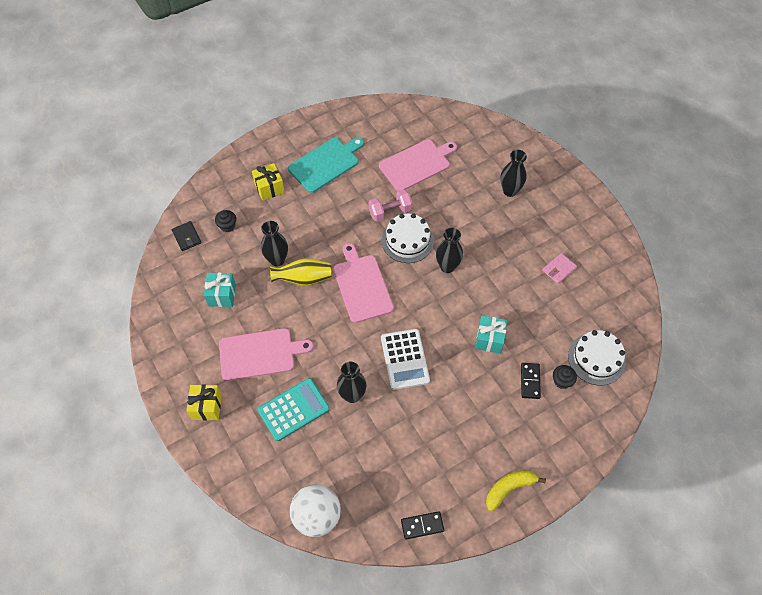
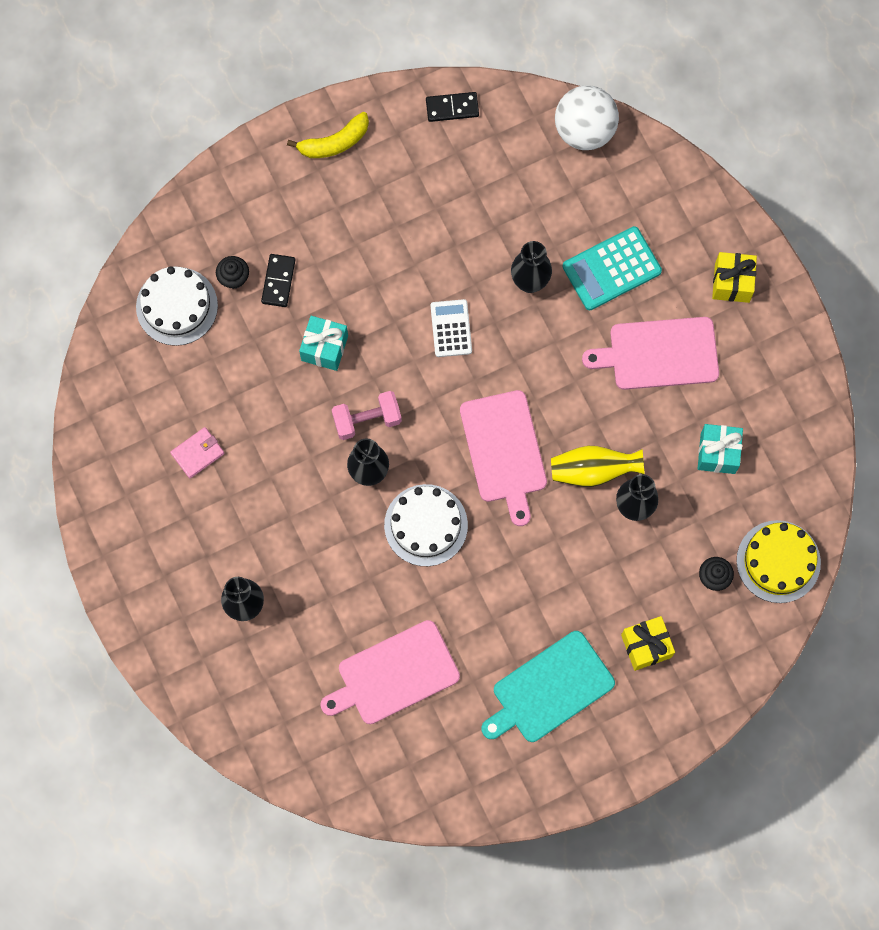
camera: 175 degrees left, 15 degrees up
(186, 237) = (778, 561): black wallet -> yellow cake
(390, 211) = (448, 582): pink dumbbell -> pink dumbbell (367, 420)
(405, 359) = (451, 328): white calculator -> white calculator, size x0.65

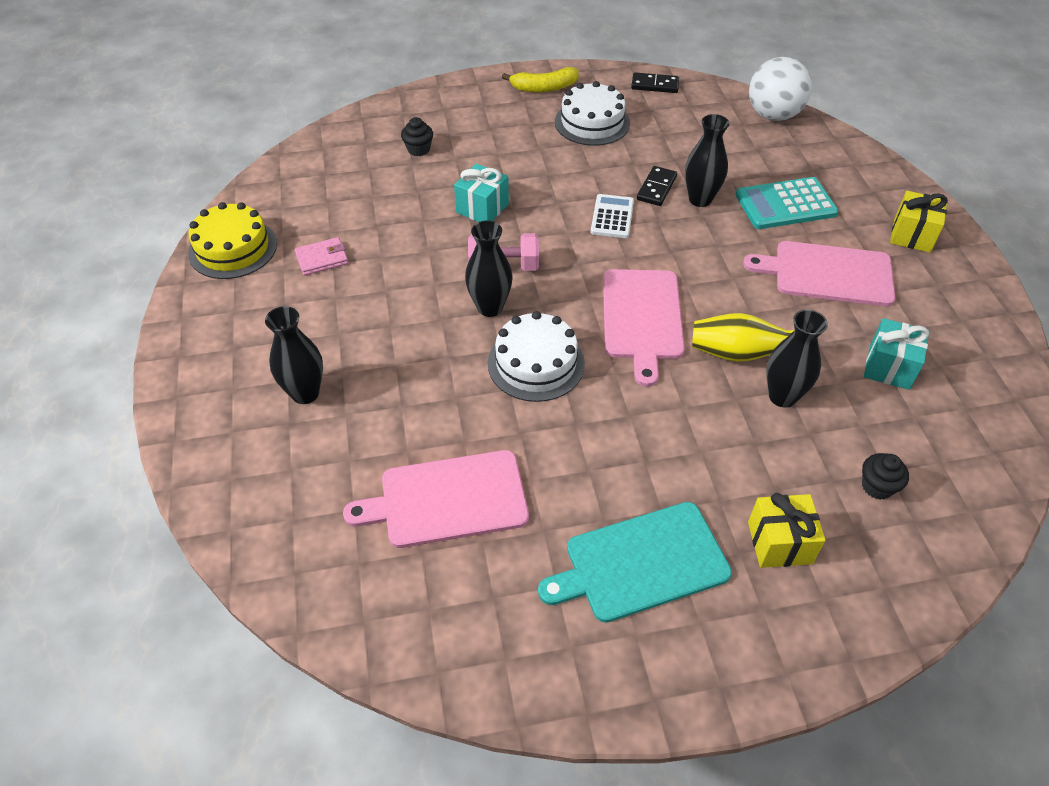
camera: 15 degrees right, 25 degrees down
(177, 306) = (358, 158): white cake -> white cake (592, 122)
(278, 281) = (458, 158): black domino -> black domino (656, 188)
(778, 561) = (964, 488): yellow cake -> yellow cake (233, 248)

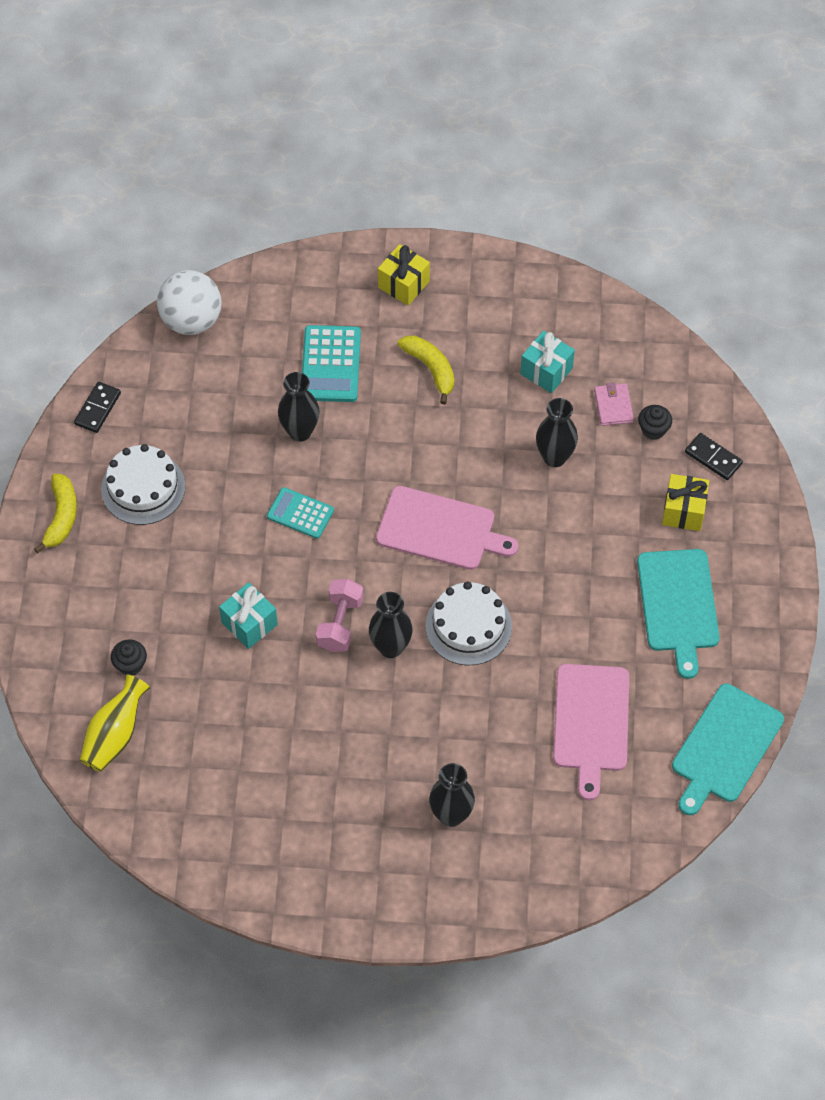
camera: 75 degrees left, 10 degrees up
(233, 248) = (236, 864): yellow cake -> none
(322, 259) = (278, 782): pink wallet -> pink wallet (613, 406)
(449, 661) = (725, 747): none -> turquoise cutting board
(612, 217) = (300, 513): white calculator -> turquoise calculator
(656, 188) = (271, 462): black domino -> black domino (713, 458)
(739, 354) = (502, 470): yellow vase -> yellow vase (115, 735)
(827, 274) = (430, 369): pink cutting board -> yellow banana

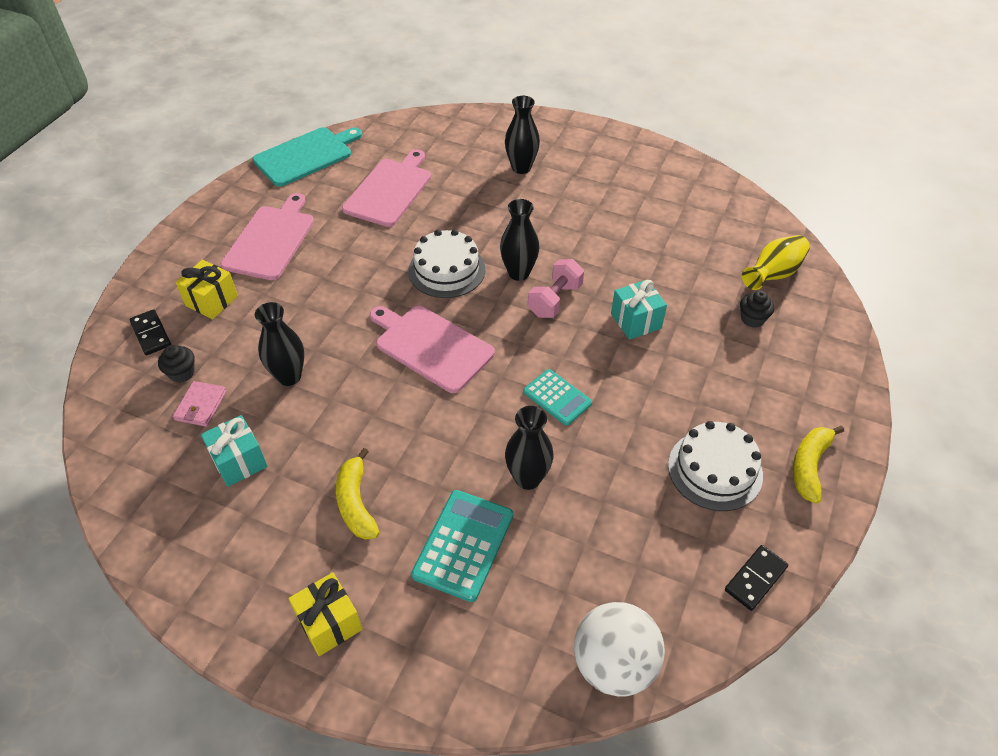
camera: 160 degrees left, 10 degrees down
(678, 605) = (270, 240): turquoise cutting board -> pink cutting board

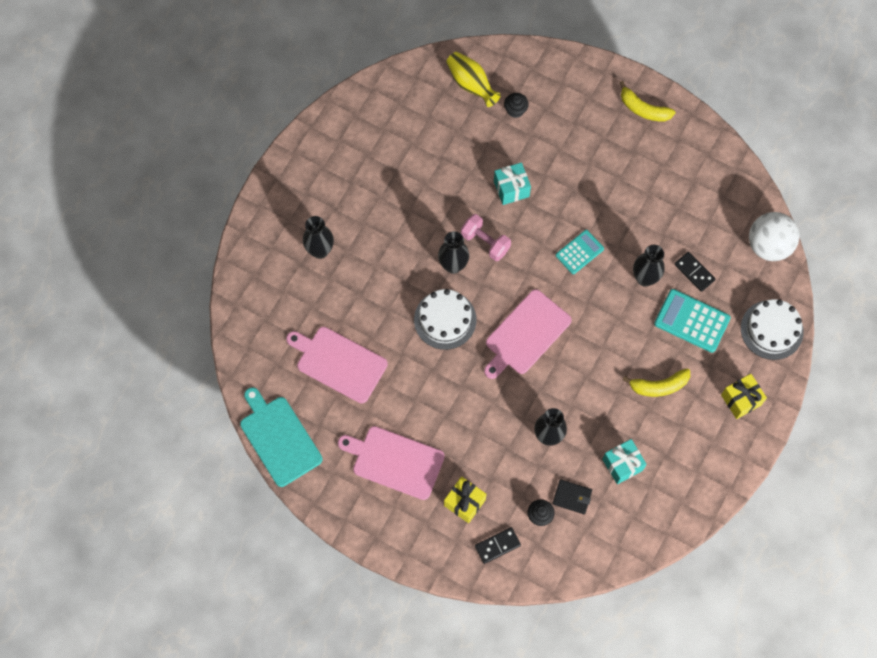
camera: 85 degrees left, 20 degrees up
(201, 406) = (572, 497): pink wallet -> black wallet
(715, 470) = (643, 165): white cake -> white cake (771, 330)
(755, 579) = (719, 160): black domino -> black domino (694, 272)

